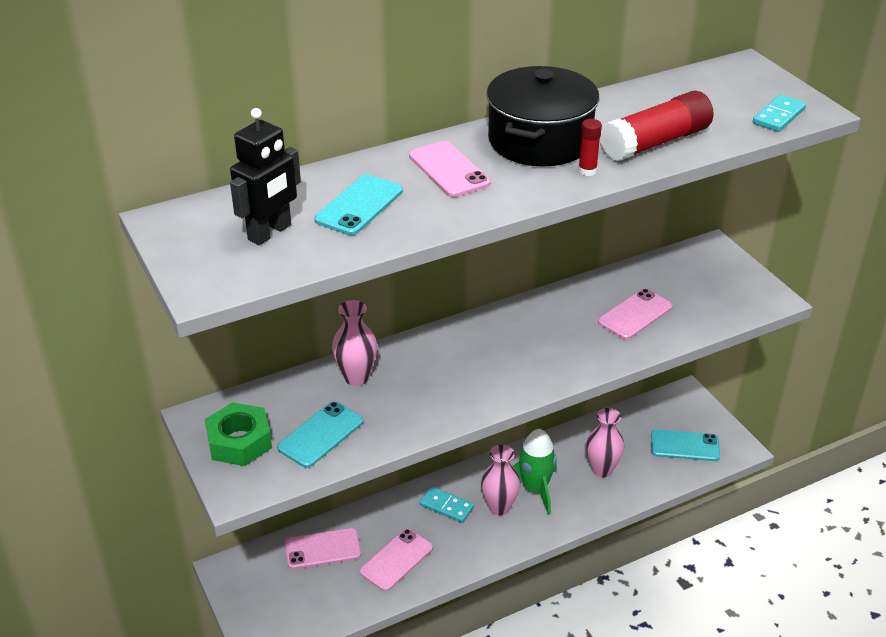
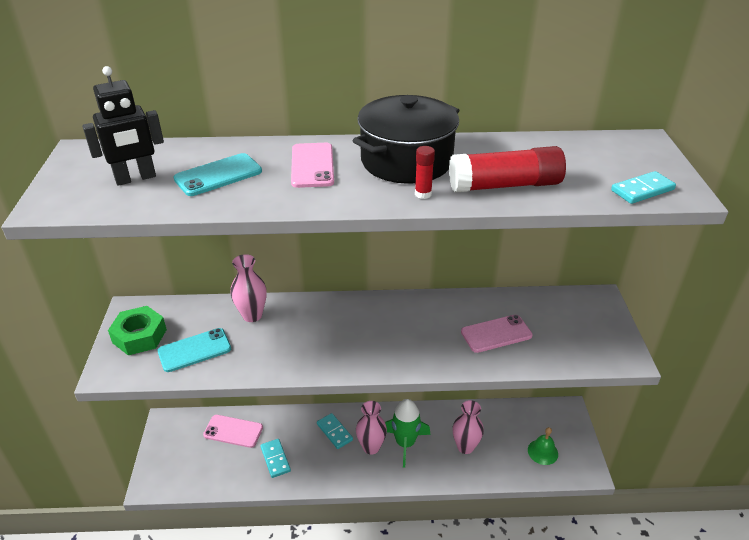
camera: 25 degrees right, 0 degrees up
(396, 560) = (275, 459): pink phone -> turquoise domino
(684, 446) = (542, 452): turquoise phone -> green bell

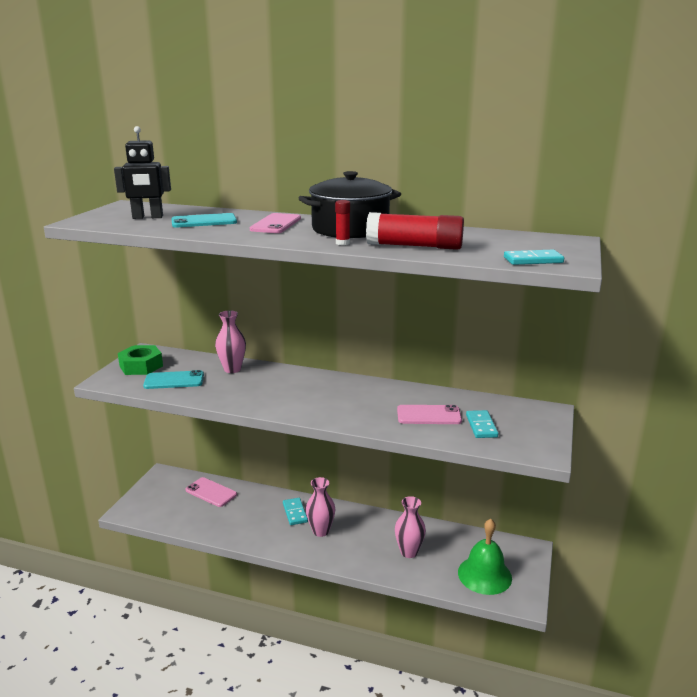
camera: 20 degrees right, 15 degrees down
(275, 459) = (233, 519): turquoise domino -> turquoise domino (481, 426)
(405, 443) = (353, 536): green rocket -> none
(542, 452) = (484, 575): green bell -> green bell, size x1.70

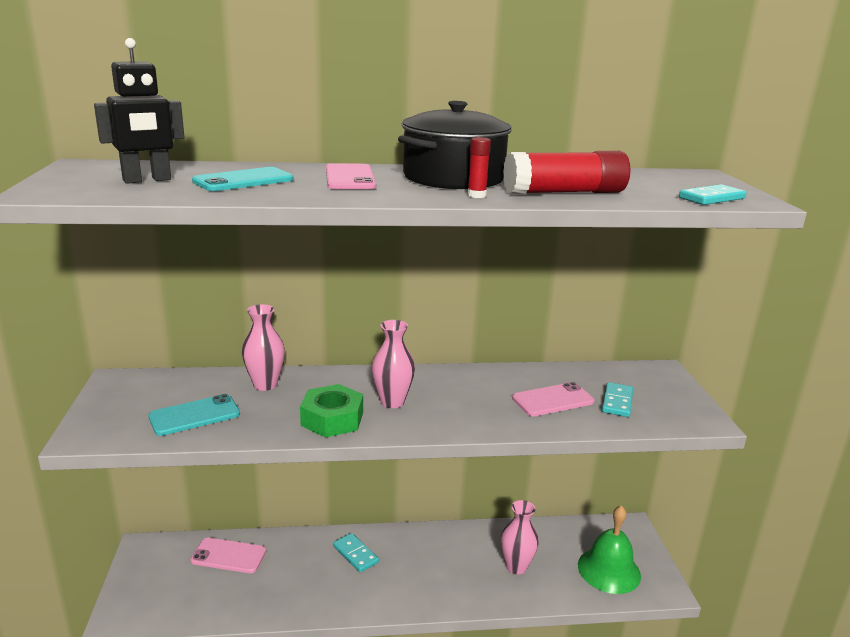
camera: 25 degrees left, 0 degrees up
(141, 366) = (126, 403): green nut -> green nut (332, 419)
(321, 531) = (401, 569): pink vase -> pink vase (392, 402)
(481, 426) = (617, 402): turquoise domino -> turquoise domino turned 45 degrees clockwise

